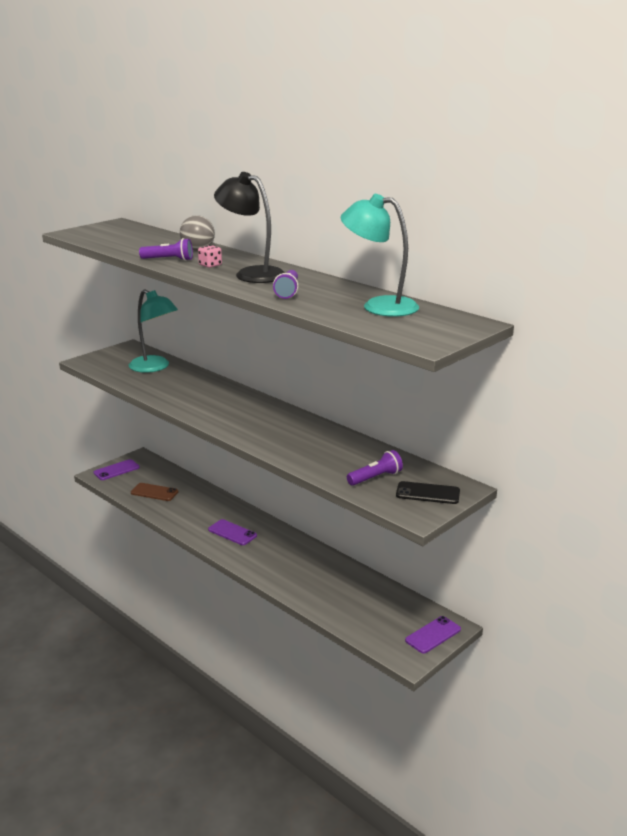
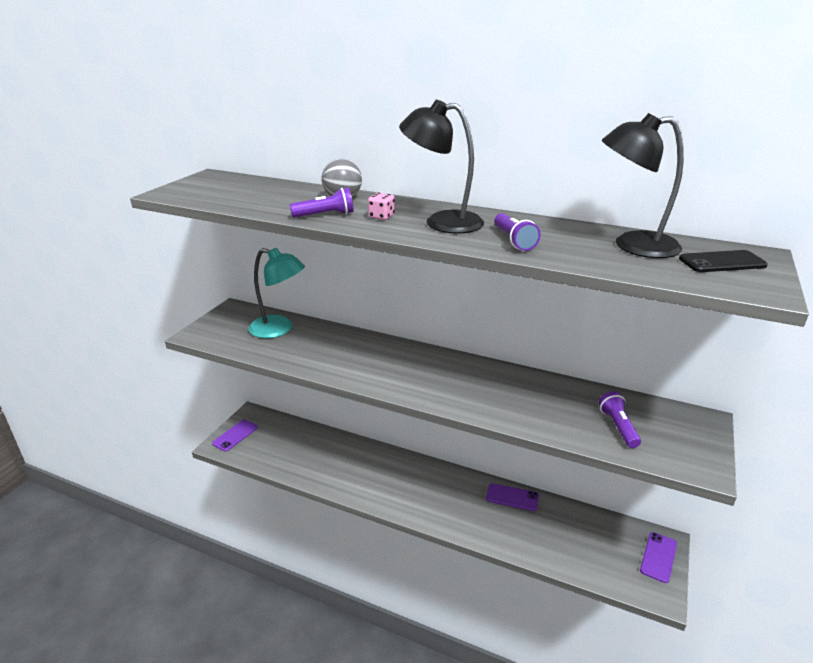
camera: 20 degrees left, 5 degrees up
(154, 492) = (290, 454): brown phone -> none
(232, 532) = (397, 484): purple phone -> purple phone (512, 497)
(375, 478) = (618, 427): purple flashlight -> purple flashlight turned 45 degrees counterclockwise
(379, 306) = (633, 245): turquoise lamp -> black lamp
(427, 493) = (683, 435): black phone -> black phone (722, 262)

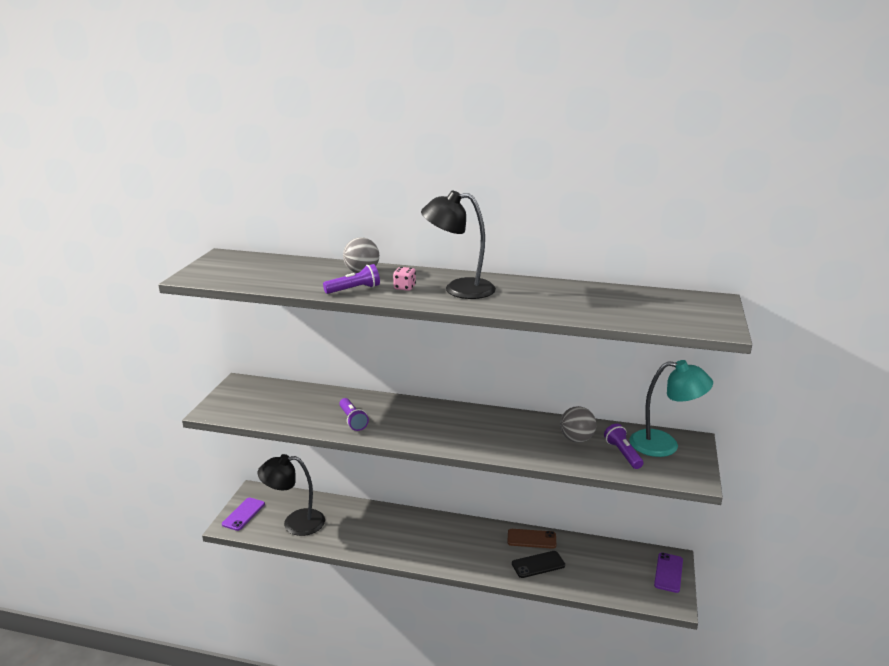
camera: 10 degrees left, 5 degrees down
(279, 329) = (294, 398): turquoise lamp -> turquoise lamp (664, 445)
(512, 497) = (531, 539): purple phone -> brown phone
(513, 241) = (524, 302): purple flashlight -> purple flashlight (352, 420)
(566, 403) = (576, 439): none -> grey ball
(633, 245) = (620, 299): black lamp -> black lamp (295, 523)
(722, 262) = (689, 308): black phone -> black phone (538, 564)

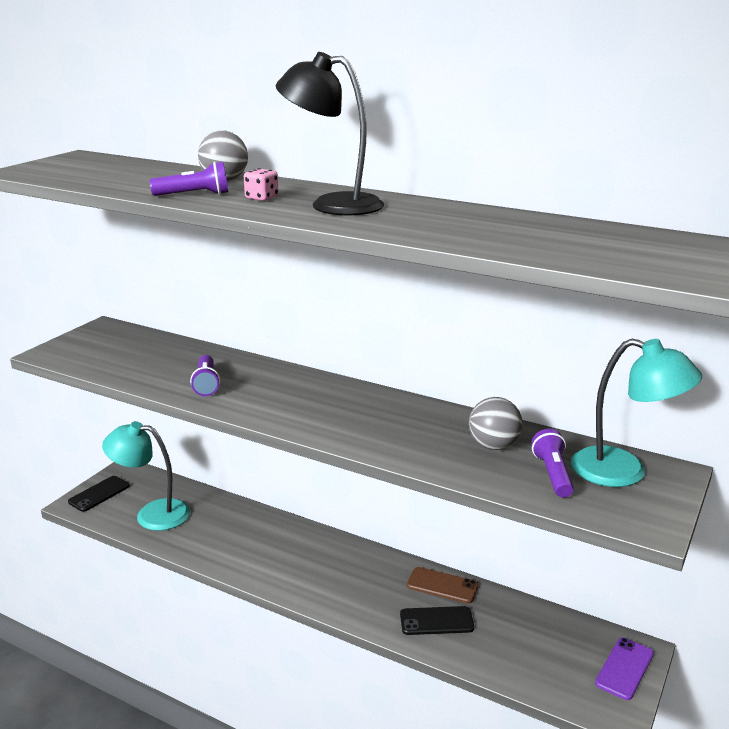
camera: 15 degrees right, 0 degrees up
(243, 514) = (99, 494): purple phone -> black phone
(295, 523) = (152, 514): black lamp -> turquoise lamp

